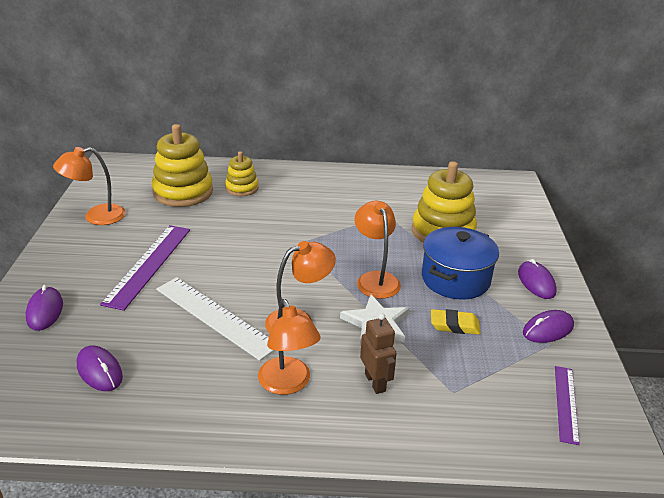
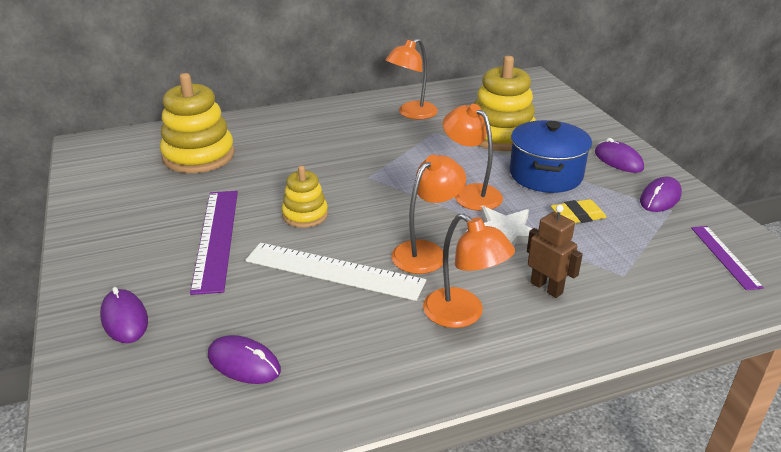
camera: 20 degrees left, 0 degrees up
(96, 216) = (111, 203): orange lamp -> orange lamp (412, 114)
(242, 188) = (263, 138): yellow stacking toy -> yellow stacking toy (305, 215)

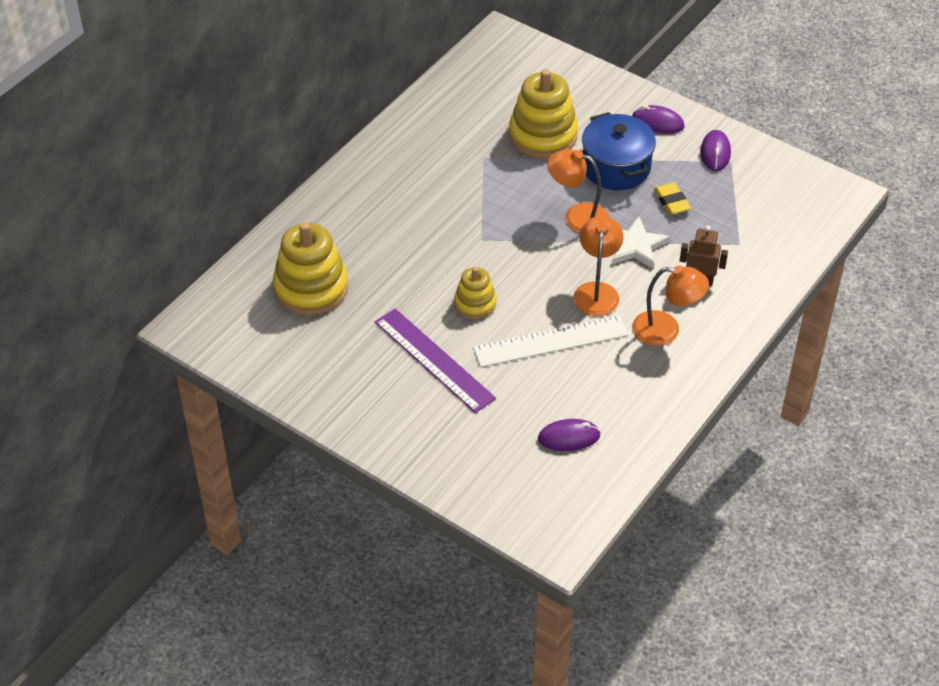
camera: 35 degrees left, 15 degrees up
(124, 319) = (455, 453): purple mouse -> none
(412, 114) = (440, 142): orange lamp -> none
(577, 216) = (671, 202): yellow eraser -> yellow eraser turned 60 degrees counterclockwise
(725, 256) = (790, 192): purple ruler -> none

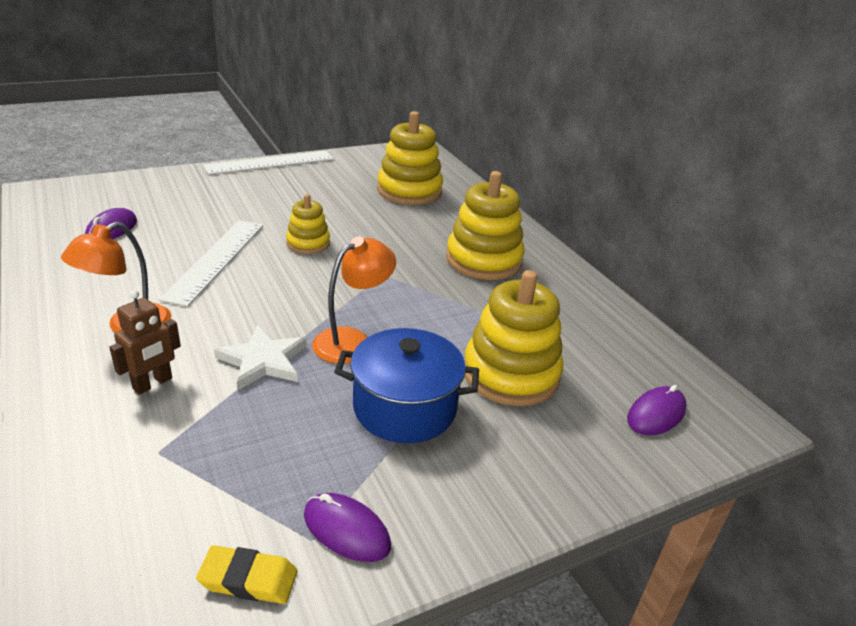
camera: 115 degrees right, 15 degrees down
(336, 424) = (270, 163): none -> white ruler
(407, 193) = (483, 260): none -> yellow stacking toy
(434, 360) = (274, 208): purple ruler -> none
(596, 291) = (236, 308): orange lamp -> none
(658, 122) = (464, 496): purple mouse -> purple mouse (656, 414)
(671, 202) = (298, 427): yellow eraser -> yellow eraser (248, 579)

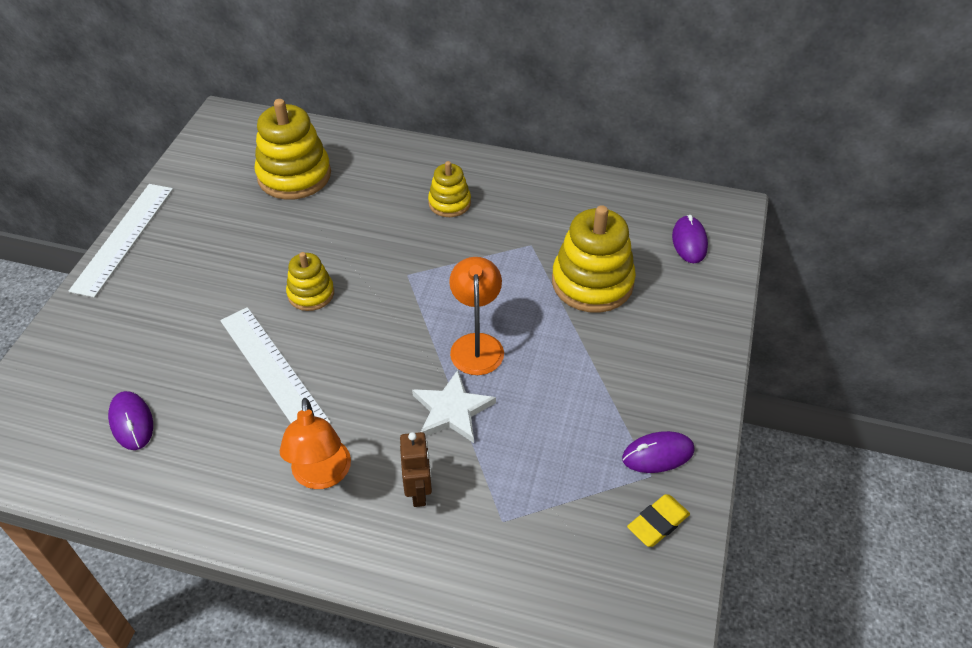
camera: 45 degrees left, 15 degrees up
(405, 408) = (576, 360): blue pot -> none
(483, 260) = (449, 203): yellow stacking toy -> yellow stacking toy, size x0.56

